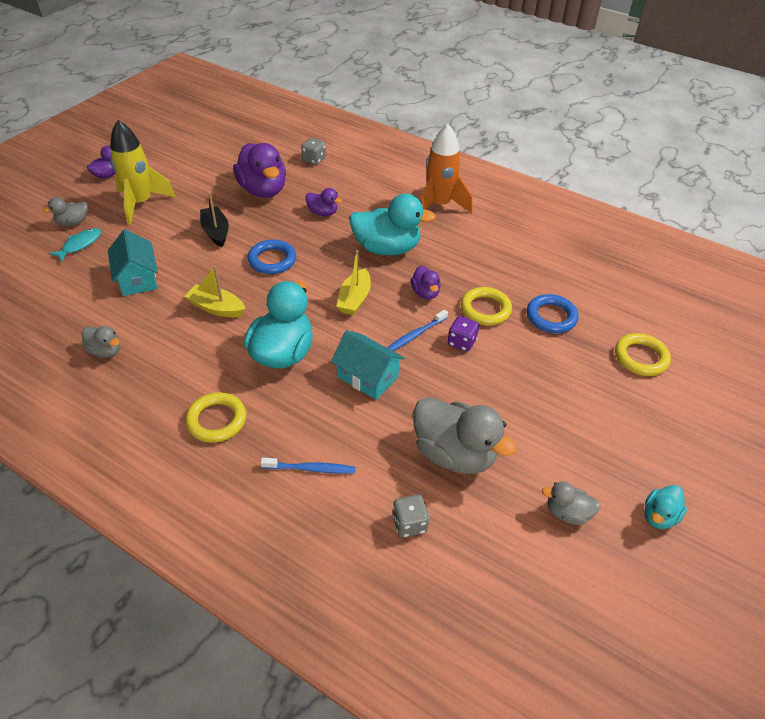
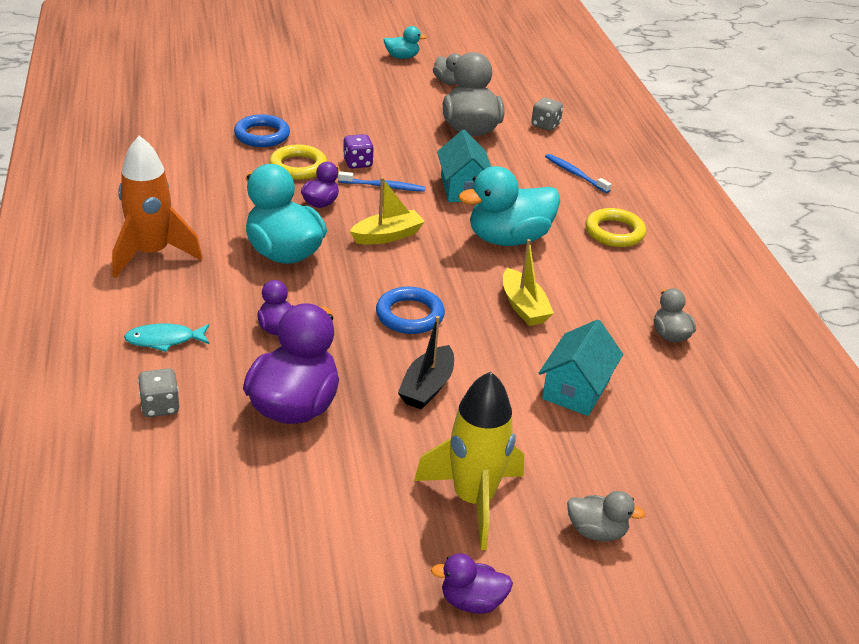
camera: 135 degrees left, 10 degrees down
(80, 245) = (612, 484): turquoise fish -> turquoise fish (164, 340)
(641, 357) = (258, 90): yellow ring -> none

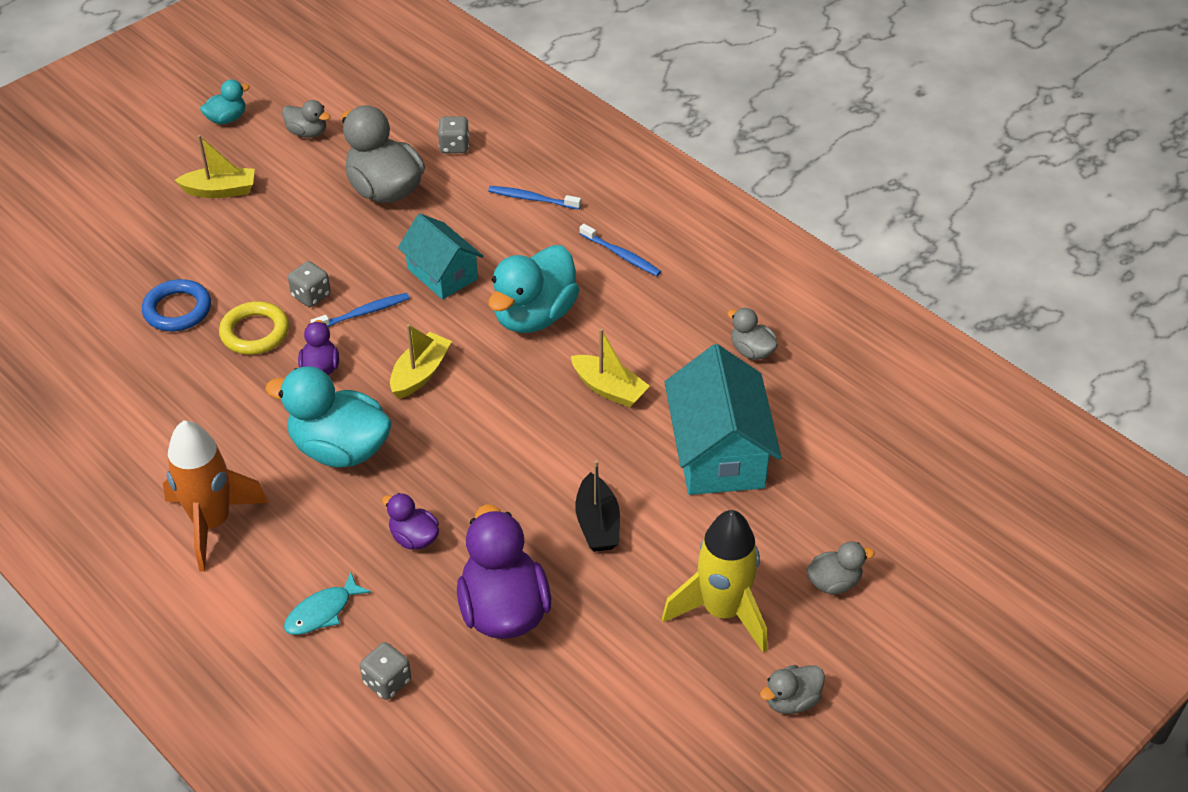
camera: 30 degrees left, 10 degrees up
(357, 163) = (311, 296): purple dice -> grey dice
(358, 89) = (220, 190): none -> yellow boat
(409, 315) = (518, 455): blue ring -> none
(472, 601) = (791, 700): purple duck -> grey duck
(576, 389) = (718, 453): turquoise house -> turquoise house, size x1.55
(614, 232) = (621, 255): yellow ring -> blue toothbrush

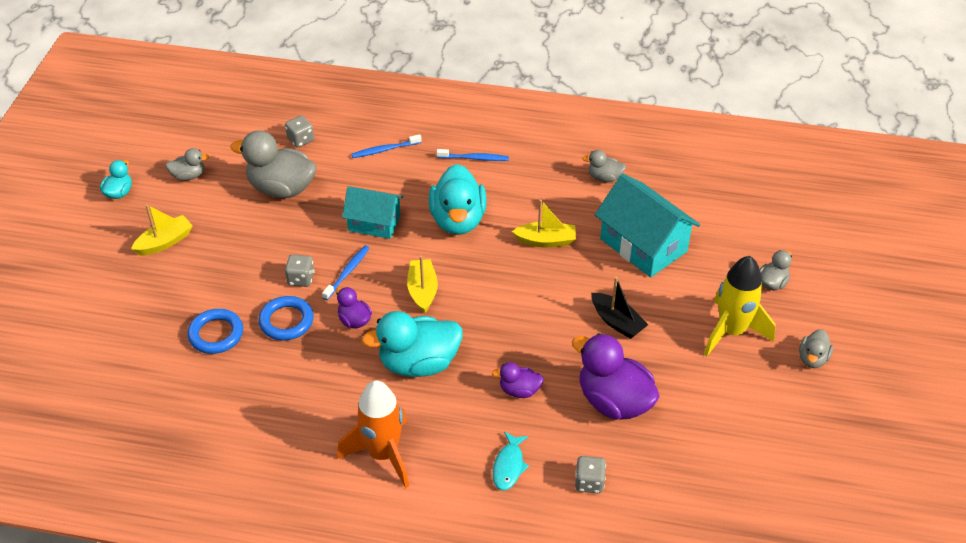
camera: 35 degrees left, 0 degrees up
(255, 332) = (286, 321): yellow ring -> blue ring

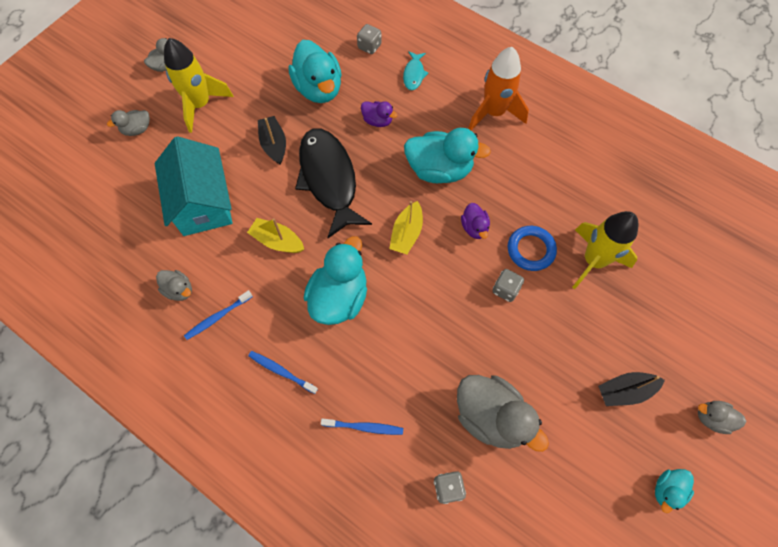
camera: 155 degrees left, 20 degrees up
(165, 242) = (625, 391): yellow boat -> black boat
(189, 176) = (586, 483): grey duck -> grey duck (712, 418)
(216, 334) = (593, 261): blue ring -> yellow rocket
(347, 272) = (462, 279): blue toothbrush -> blue toothbrush (217, 317)
(374, 223) = (416, 327): turquoise house -> none
(509, 466) = (414, 74): turquoise fish -> turquoise fish turned 150 degrees clockwise
(533, 310) = (329, 179): none -> black fish
(614, 401) = (318, 89): purple duck -> turquoise duck

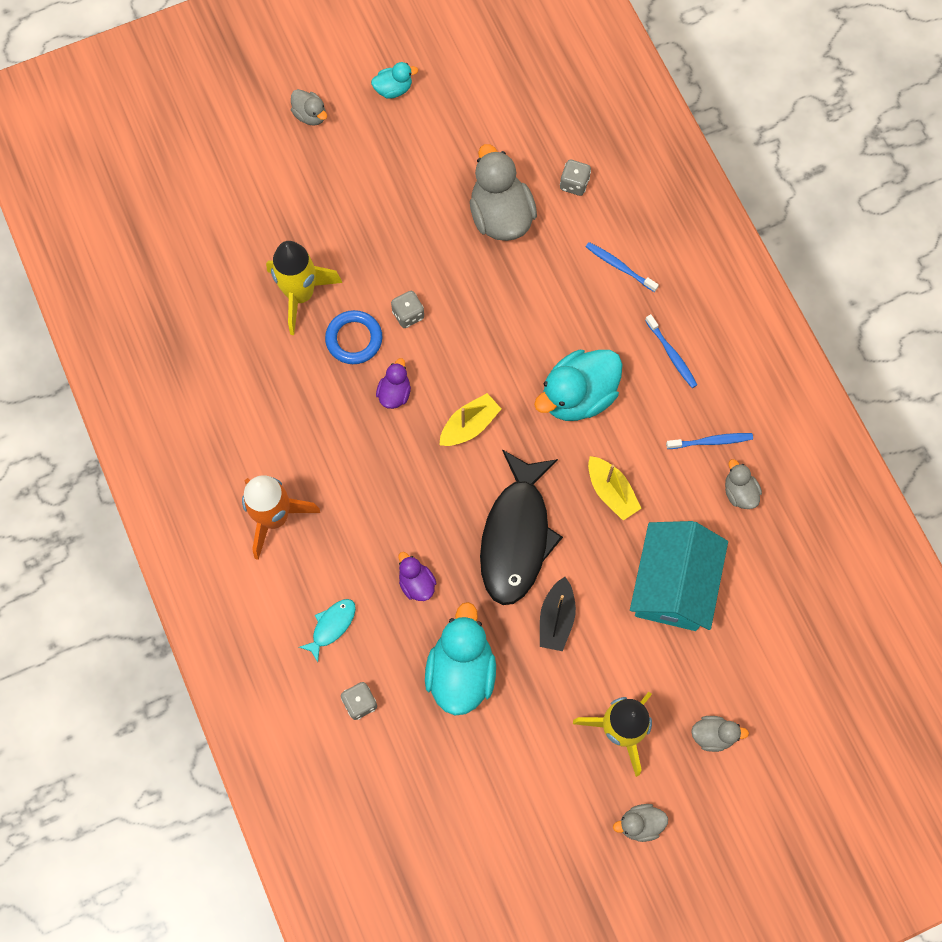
camera: 150 degrees left, 5 degrees up
(439, 169) = (386, 480): turquoise duck -> none
(625, 391) = (367, 173): black boat -> none

